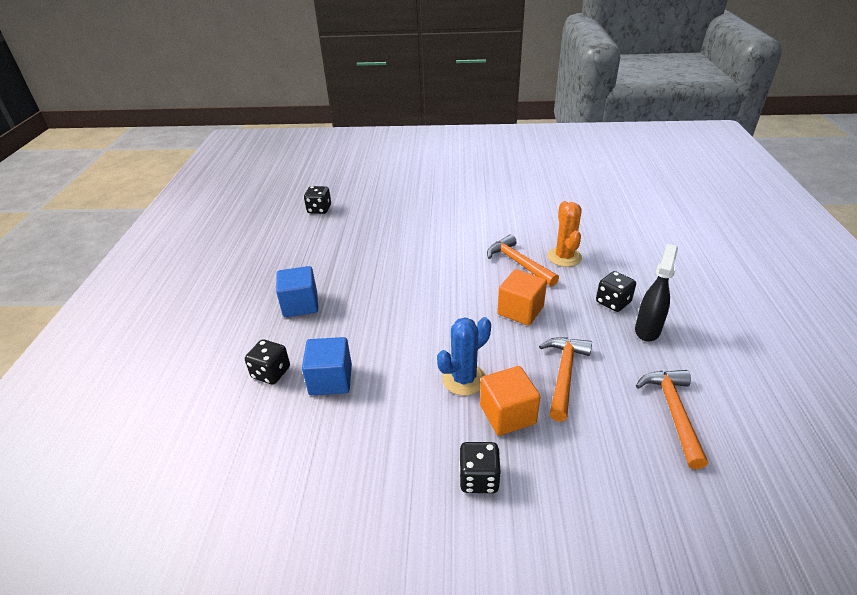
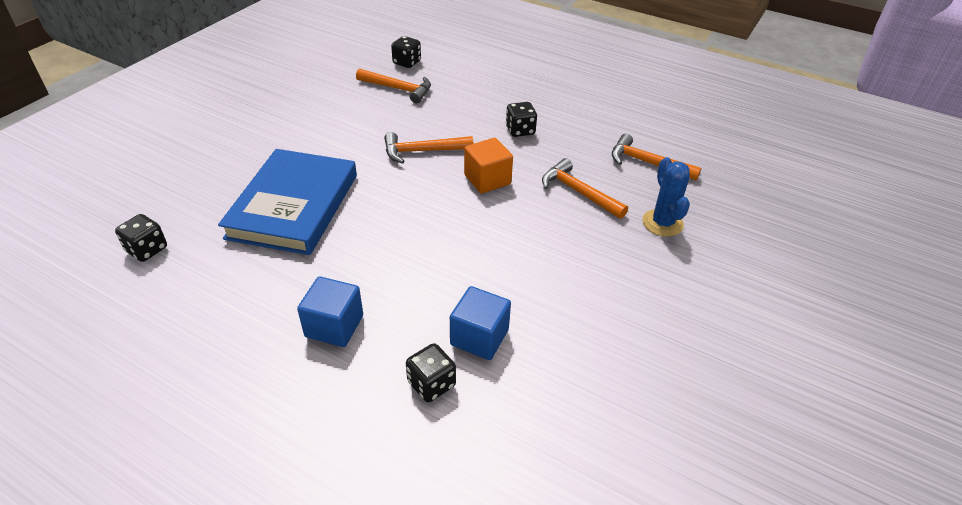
camera: 65 degrees left, 5 degrees up
(400, 237) = (294, 206): none -> blue book
(464, 379) = (544, 247): blue cactus -> blue cactus (662, 223)
(479, 478) = (652, 282): black dice -> black dice (407, 62)
(507, 414) = (599, 240): orange cube -> none
(564, 257) = (440, 124): orange cactus -> none
(583, 219) = (398, 89): none -> orange hammer
(647, 330) = (563, 131): black spray bottle -> none

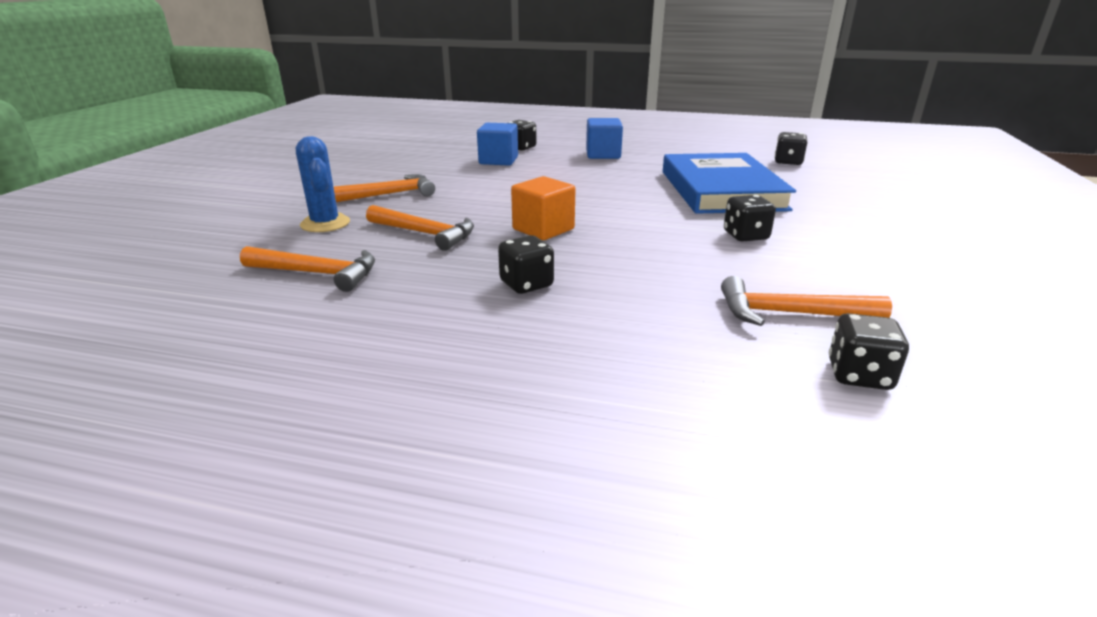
camera: 165 degrees right, 15 degrees down
(350, 144) = (745, 236): none -> black dice
(422, 151) = (647, 241): orange hammer -> orange hammer (388, 195)

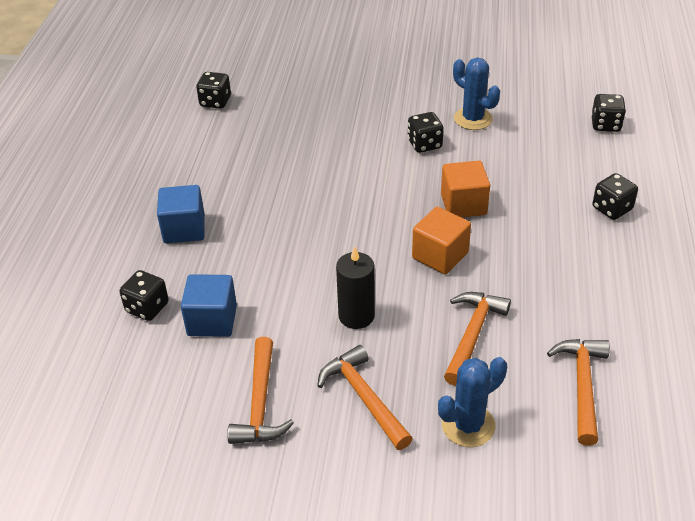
camera: 95 degrees left, 15 degrees up
(478, 196) = (356, 316): none -> black candle
(526, 284) = (552, 253): black dice -> black dice (612, 209)
(627, 246) = (463, 204): none -> orange cube
(721, 190) = (312, 149): blue book -> none
(789, 313) = (547, 138): orange hammer -> orange hammer (260, 403)
(818, 266) = (473, 119): none -> blue cactus

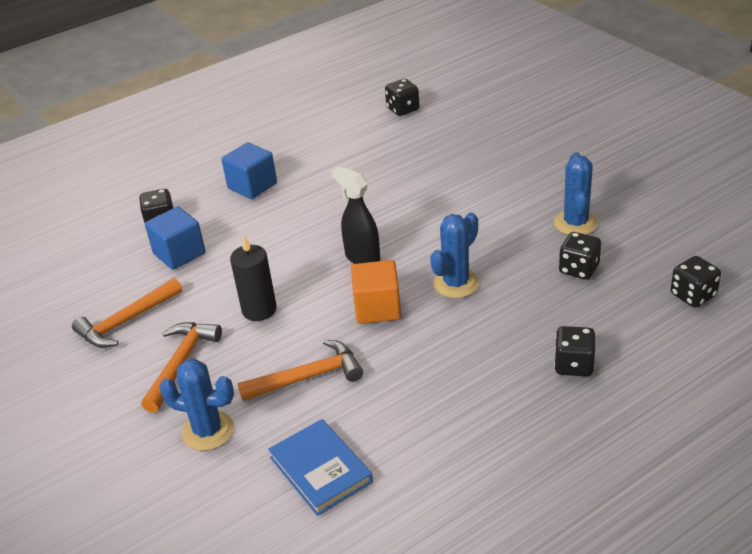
camera: 50 degrees right, 5 degrees down
(370, 228) = (362, 258): none -> black spray bottle
(424, 144) = (502, 221): black dice -> black dice (579, 269)
(463, 204) = (456, 283): orange cube -> blue cactus
(582, 385) = (320, 470): orange hammer -> blue book

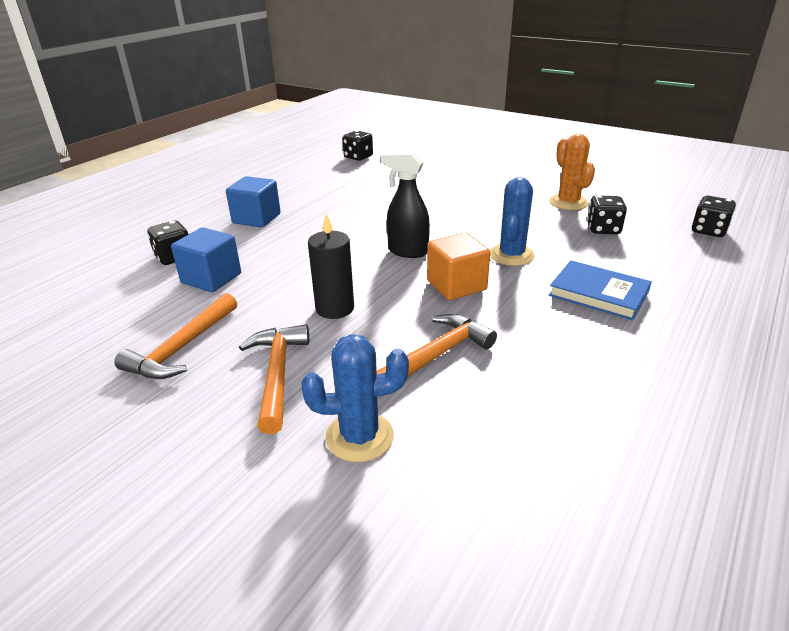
camera: 25 degrees left, 5 degrees down
(320, 470) = (529, 444): blue book -> blue book (598, 294)
(574, 365) = (676, 293): black dice -> none
(575, 223) = (568, 202): blue cactus -> orange cactus

